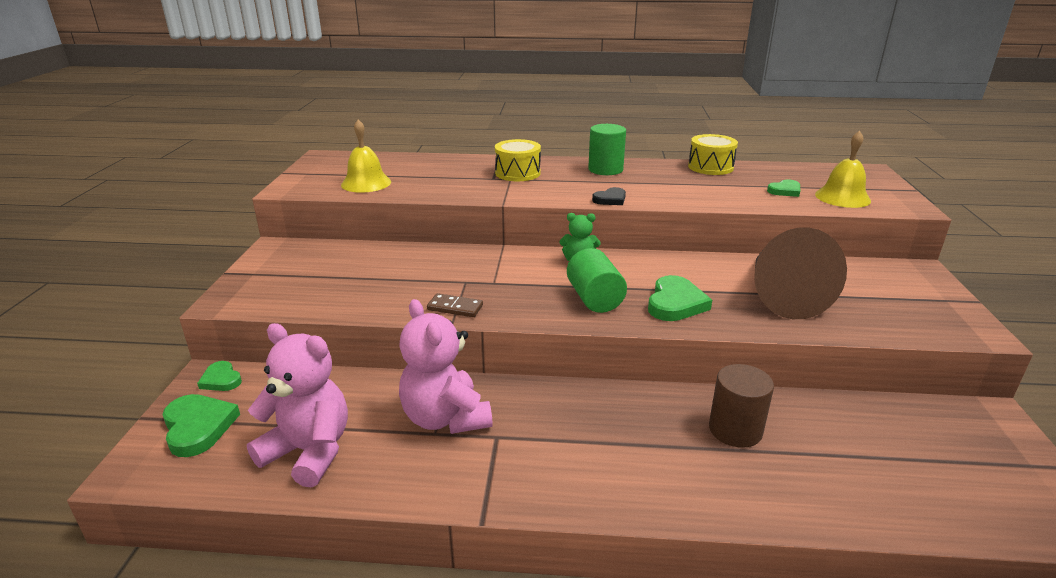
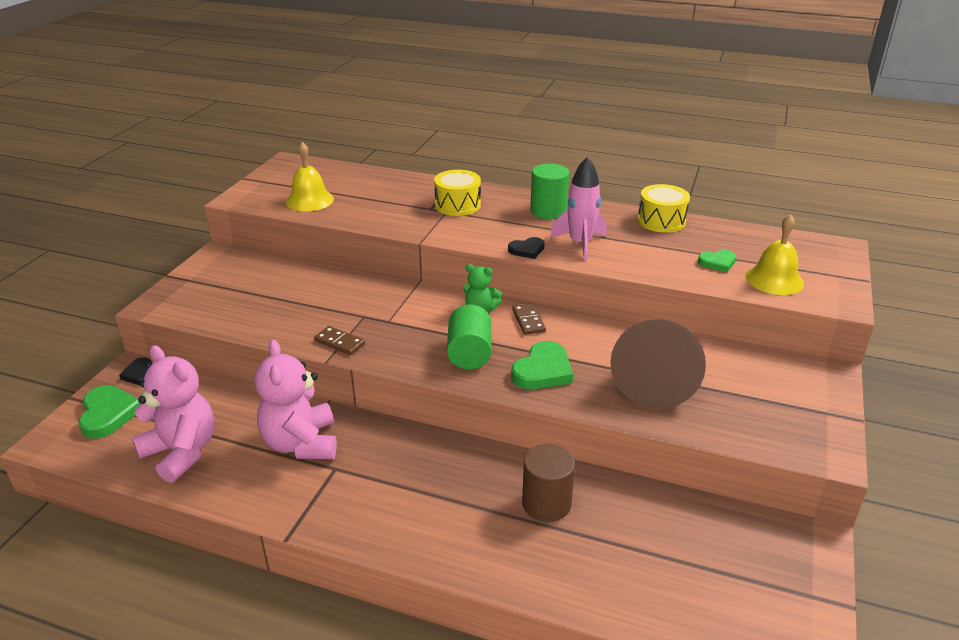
camera: 15 degrees right, 5 degrees up
(221, 379) = (140, 374): green heart -> black heart
(631, 264) = (528, 321): none -> brown domino
(655, 190) = (580, 243): none -> pink rocket

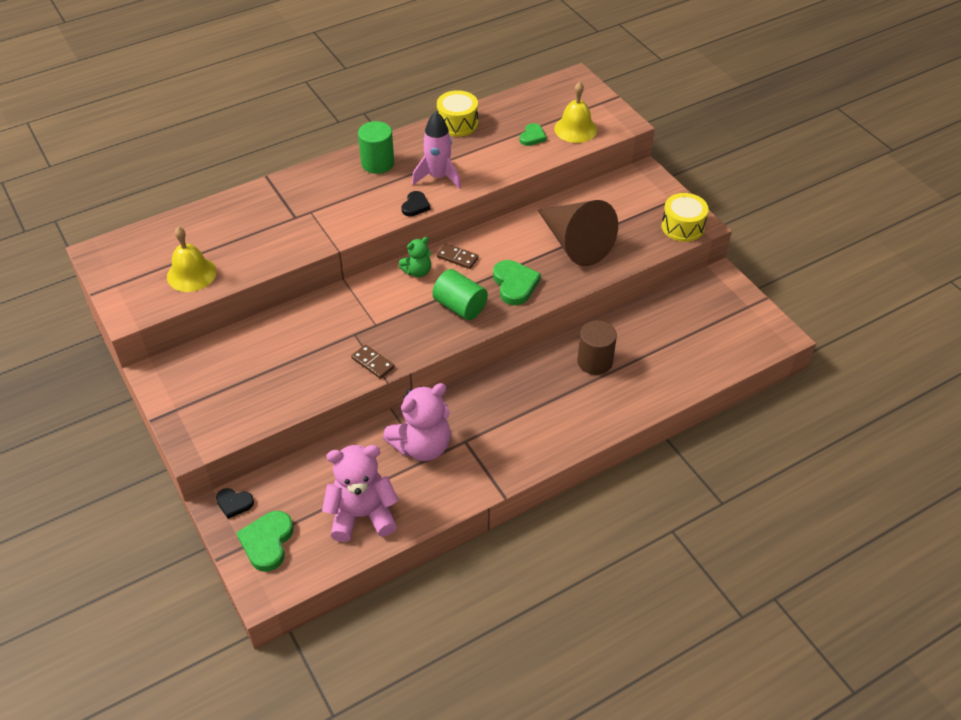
camera: 50 degrees left, 15 degrees up
(108, 414) = (267, 542): green heart -> green heart turned 105 degrees counterclockwise
(301, 443) = (422, 446): pink teddy bear -> pink teddy bear turned 60 degrees counterclockwise
(340, 342) = (373, 363): brown domino -> brown domino turned 60 degrees clockwise
(457, 205) = (309, 200): yellow drum -> yellow drum (682, 227)

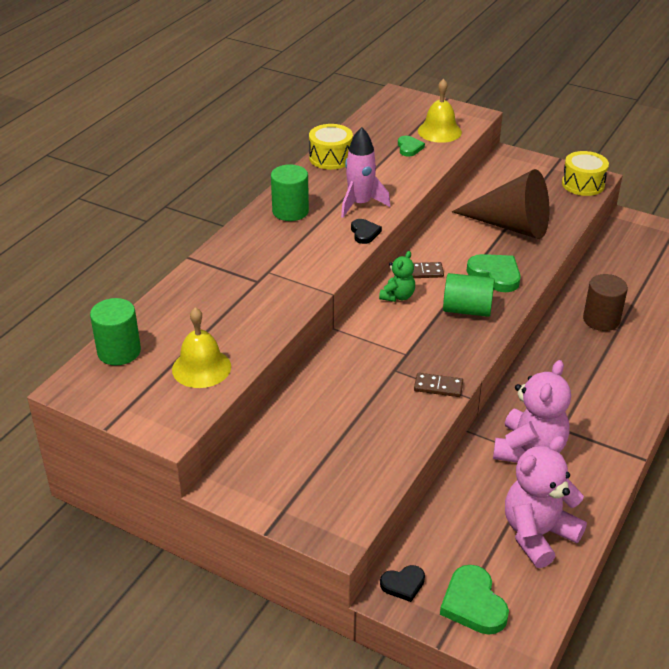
camera: 30 degrees left, 10 degrees down
(150, 237) = (119, 351): none -> green cylinder

